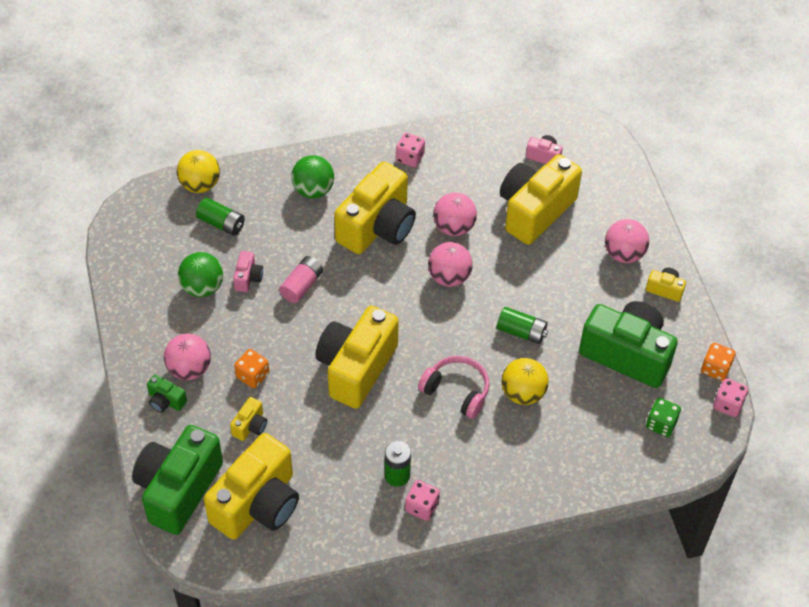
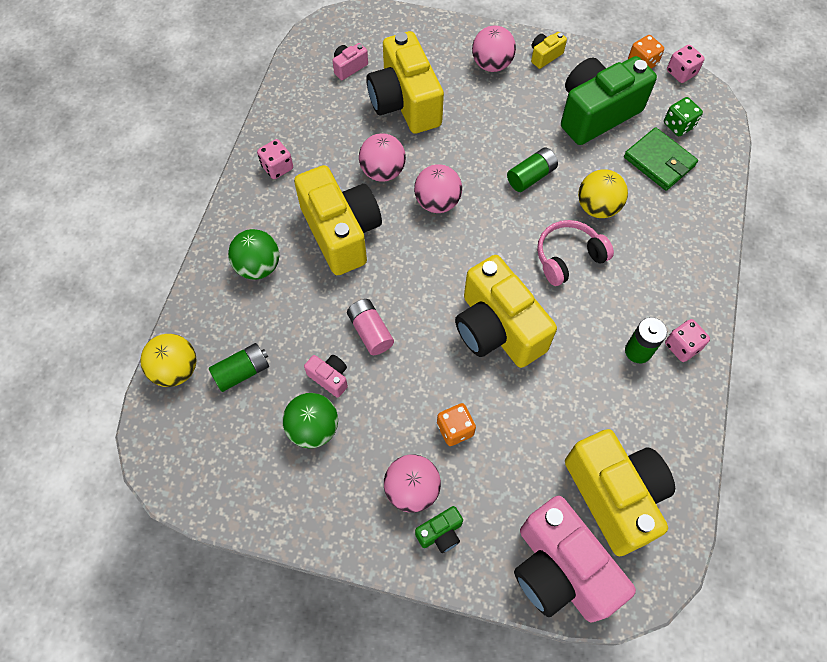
camera: 60 degrees left, 10 degrees up
(178, 489) = (560, 570): green camera -> pink camera
(250, 426) = (516, 460): yellow camera -> none
(607, 423) = (659, 161): none -> green wallet

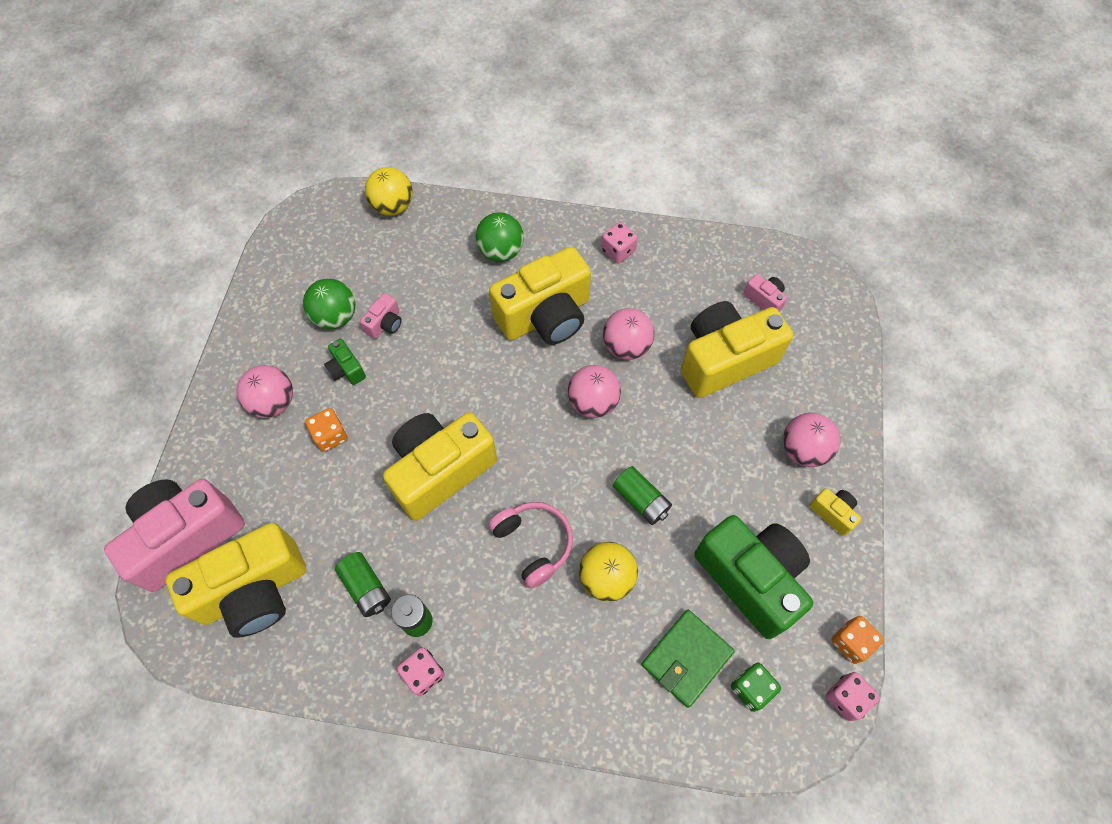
camera: 85 degrees right, 0 degrees up
(242, 372) = (391, 255): green battery -> green battery (366, 588)
(370, 331) = (434, 353): pink battery -> none
(440, 533) = (231, 429): green camera -> green camera (346, 369)

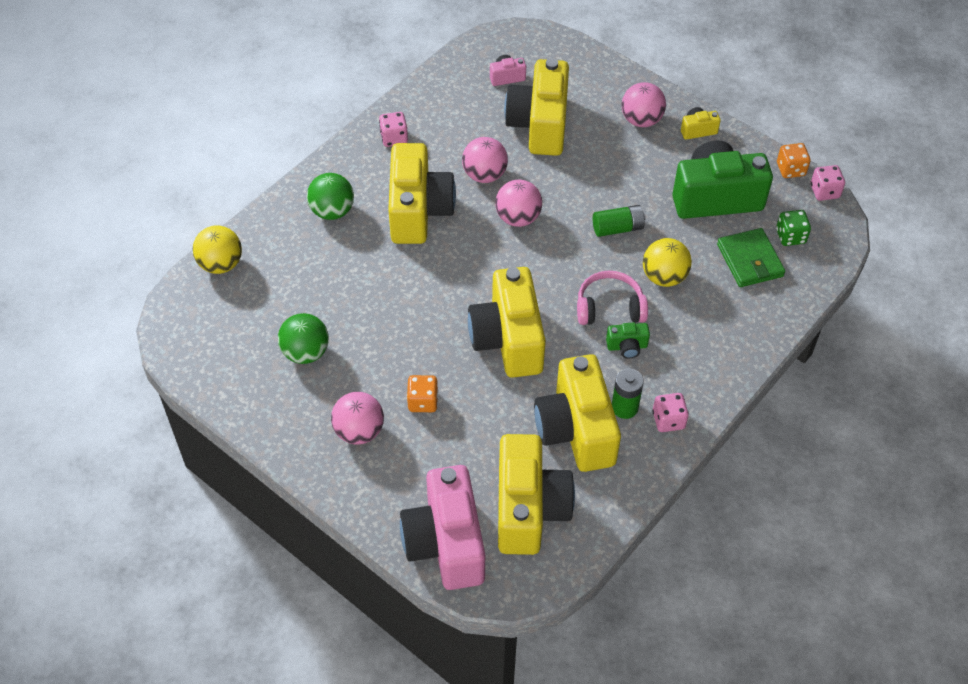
camera: 60 degrees left, 10 degrees down
(346, 369) = (366, 365): green camera -> green camera (627, 347)
(366, 588) = (576, 430): green battery -> yellow camera
(385, 324) = (341, 320): pink camera -> none

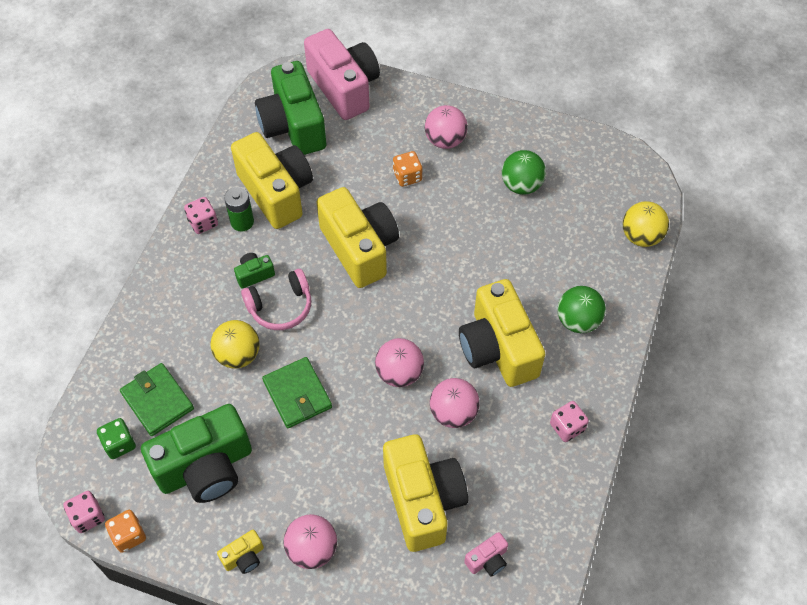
camera: 160 degrees right, 5 degrees up
(529, 509) = (293, 126): yellow camera -> green camera
(617, 228) = (297, 394): green battery -> green wallet

